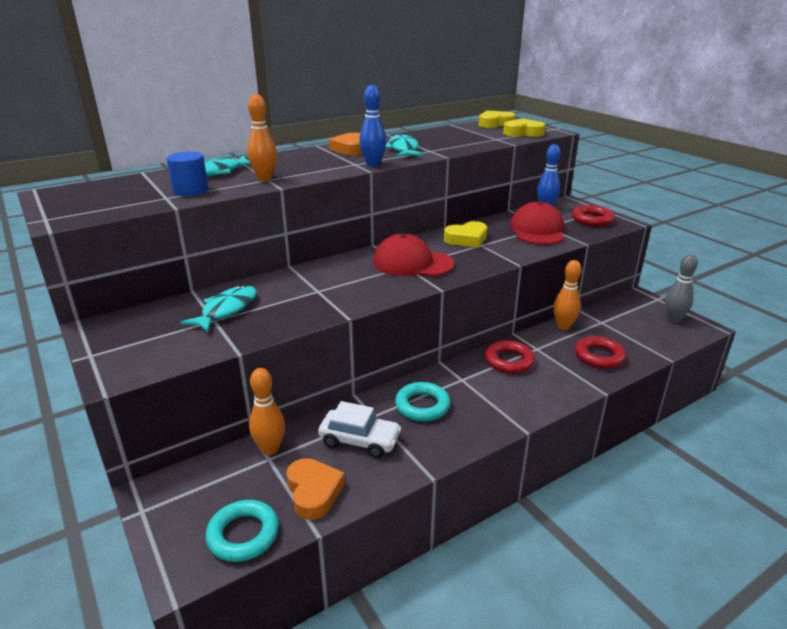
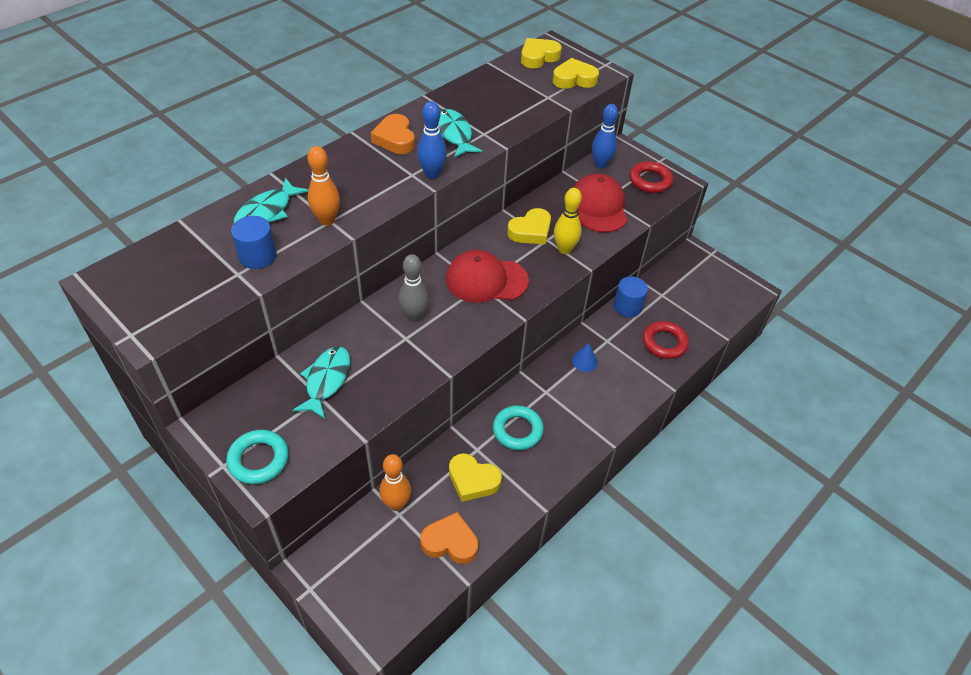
camera: 15 degrees left, 20 degrees up
(243, 534) = (406, 595): turquoise ring -> turquoise ring (258, 460)
(313, 492) = (450, 542): orange heart -> orange heart turned 45 degrees counterclockwise
(360, 440) = (473, 480): white car -> yellow heart
(496, 251) = (564, 249): none -> yellow bowling pin
(509, 361) = (584, 361): red ring -> blue cone
(563, 327) = (627, 306): orange bowling pin -> blue cylinder
(673, 319) = (727, 282): grey bowling pin -> grey bowling pin (414, 316)

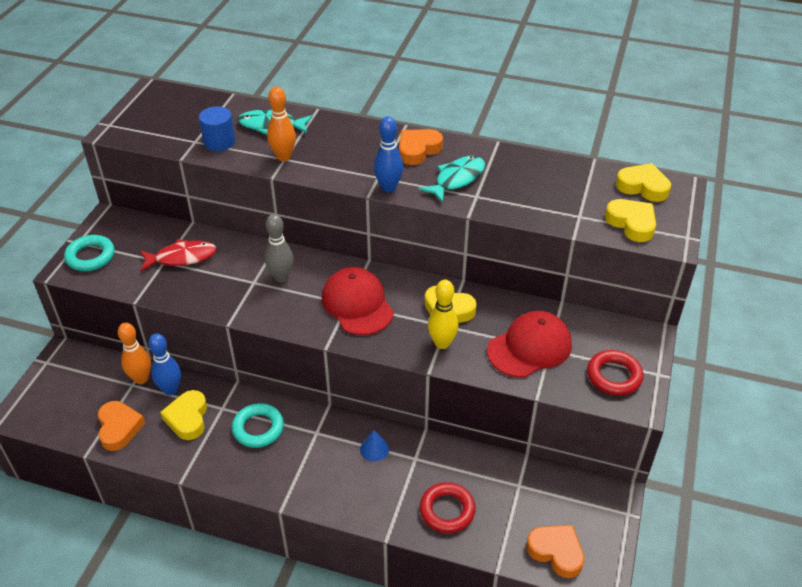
camera: 65 degrees right, 5 degrees down
(326, 380) = (182, 257): turquoise fish -> red fish
(600, 164) = (601, 326): blue bowling pin -> blue bowling pin (171, 389)
(627, 306) = (477, 459): blue cylinder -> none
(725, 301) = (556, 552): none -> orange heart

